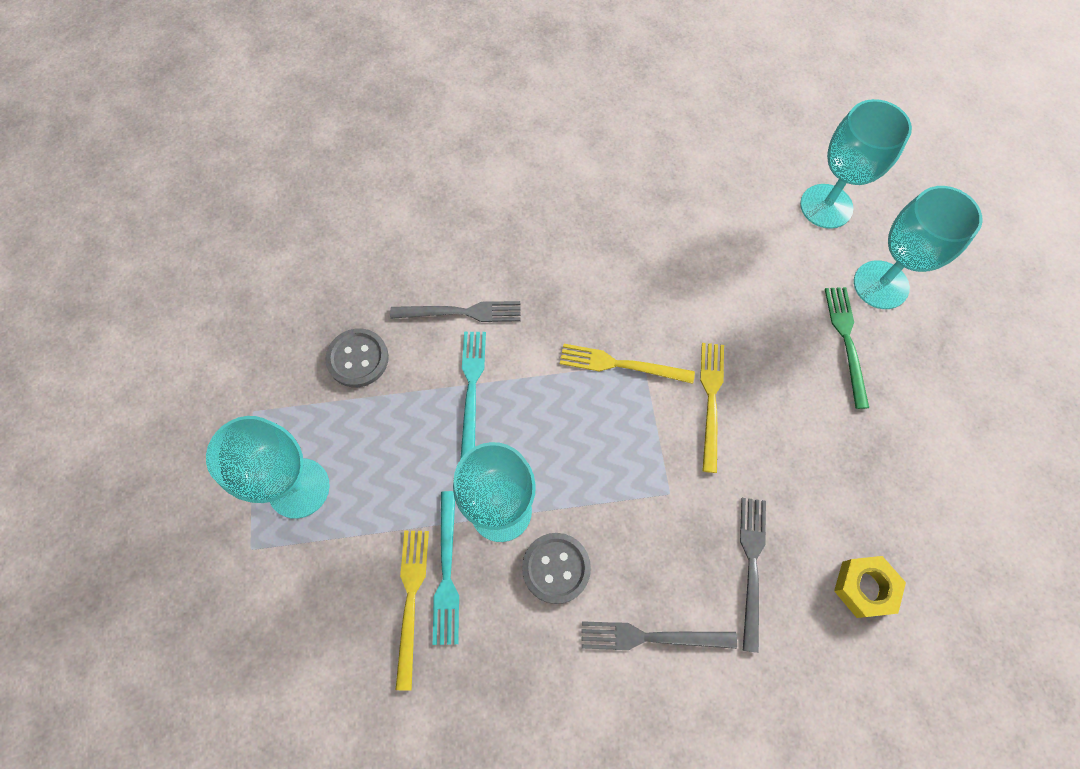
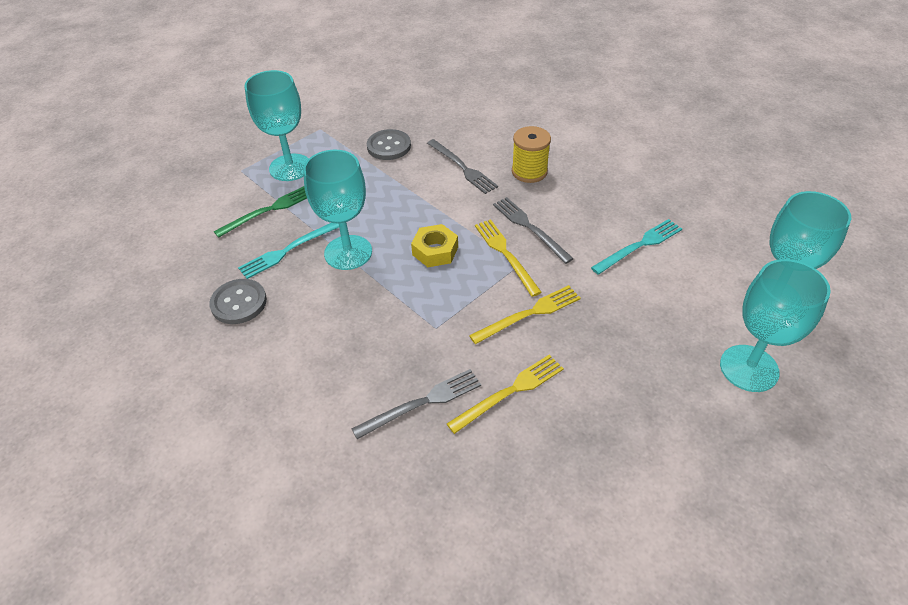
camera: 55 degrees right, 20 degrees down
(411, 600) = (259, 245): yellow fork -> yellow fork (509, 392)
(471, 388) = (417, 198): turquoise fork -> turquoise fork (639, 245)
(521, 258) = (529, 172): none -> yellow spool
(556, 568) = (331, 297): grey button -> grey button (239, 303)
(651, 637) = (322, 371): grey fork -> grey fork (529, 228)
(846, 341) = (670, 370): green fork -> green fork (269, 210)
(864, 587) = (467, 488): yellow nut -> yellow nut (435, 251)

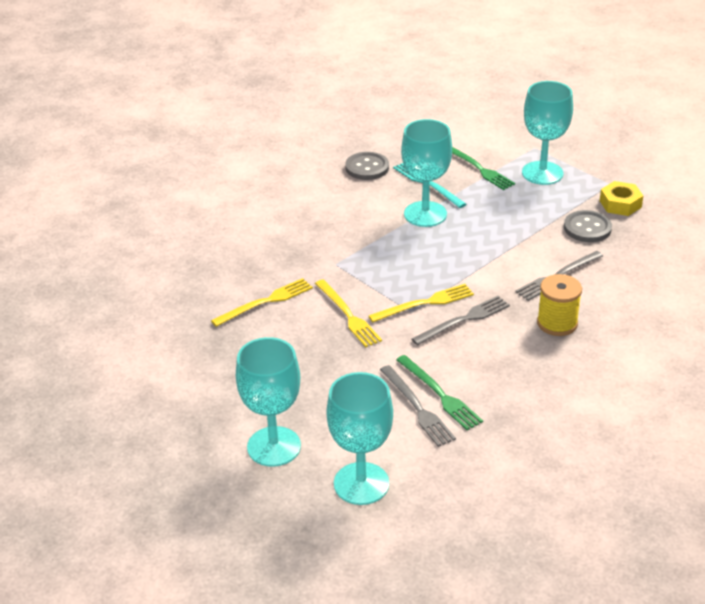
camera: 90 degrees right, 10 degrees down
(422, 403) = (261, 259): grey fork -> grey fork (417, 408)
(435, 251) = (428, 261): yellow nut -> yellow nut (620, 204)
(509, 392) = (265, 302): yellow fork -> yellow fork turned 90 degrees counterclockwise
(639, 245) = (440, 394): turquoise fork -> green fork

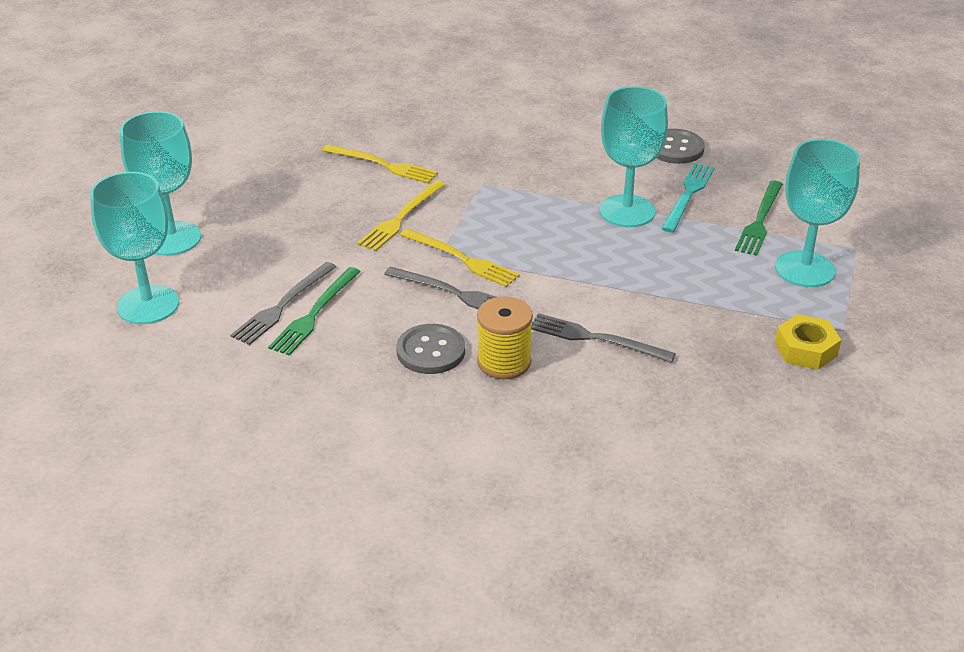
camera: 60 degrees right, 0 degrees up
(587, 228) = (722, 336): grey button -> grey button (431, 351)

